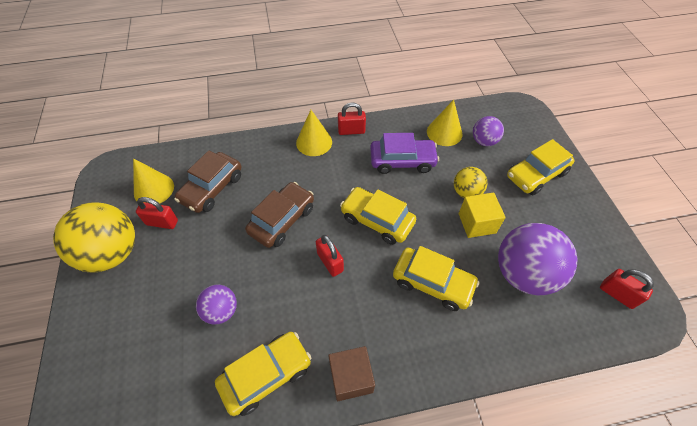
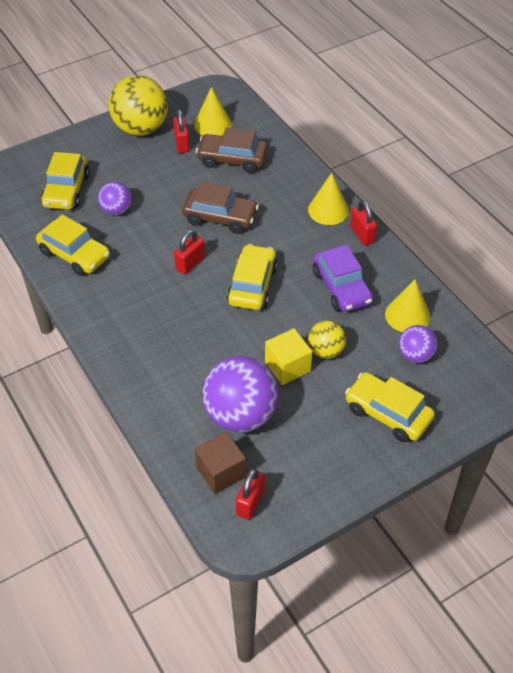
camera: 70 degrees right, 5 degrees down
(351, 378) = (89, 306): brown cube -> brown cube (221, 472)
(432, 283) = (199, 343): yellow car -> yellow car (66, 190)

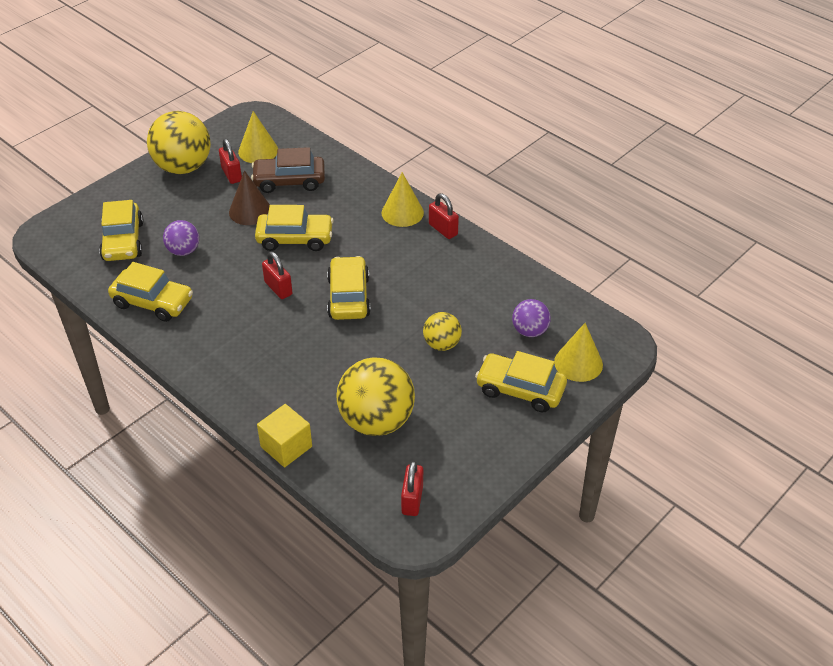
camera: 15 degrees left, 5 degrees down
(187, 182) = (250, 211): none -> brown cone
(190, 263) = (278, 288): red padlock -> red padlock turned 60 degrees counterclockwise
(220, 217) = (295, 239): brown car -> yellow car
(221, 472) = (374, 478): brown cube -> none
(241, 415) = (376, 421): purple ball -> yellow ball
(287, 366) = (408, 366): yellow cube -> yellow cube (286, 446)
(341, 287) = (438, 282): purple car -> none
(407, 315) = (511, 296): yellow cone -> yellow cone (578, 363)

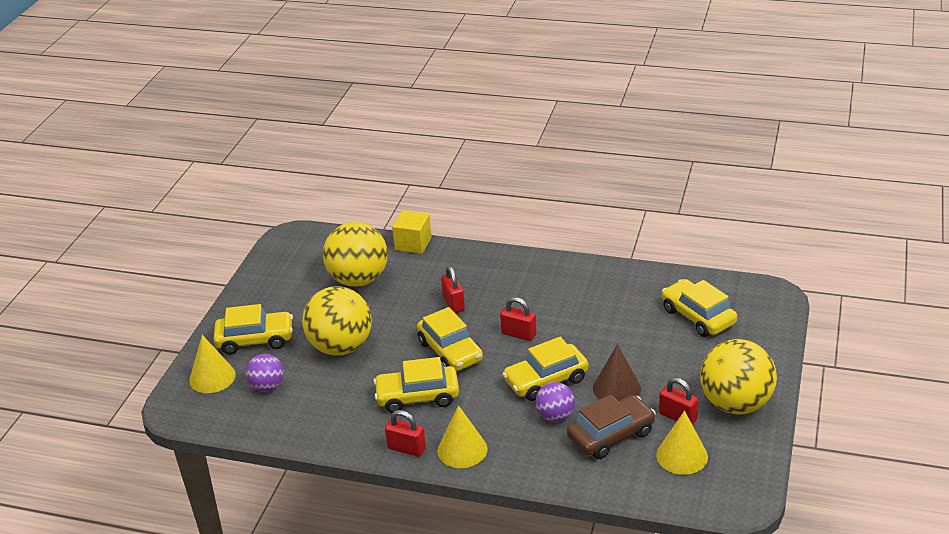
camera: 155 degrees right, 10 degrees down
(153, 302) = (611, 285): yellow car -> yellow car (417, 396)
(183, 251) = (635, 330): purple ball -> purple ball (555, 416)
(412, 500) = (302, 249): red padlock -> red padlock (453, 303)
(442, 344) = (341, 347): yellow ball -> yellow ball, size x1.88

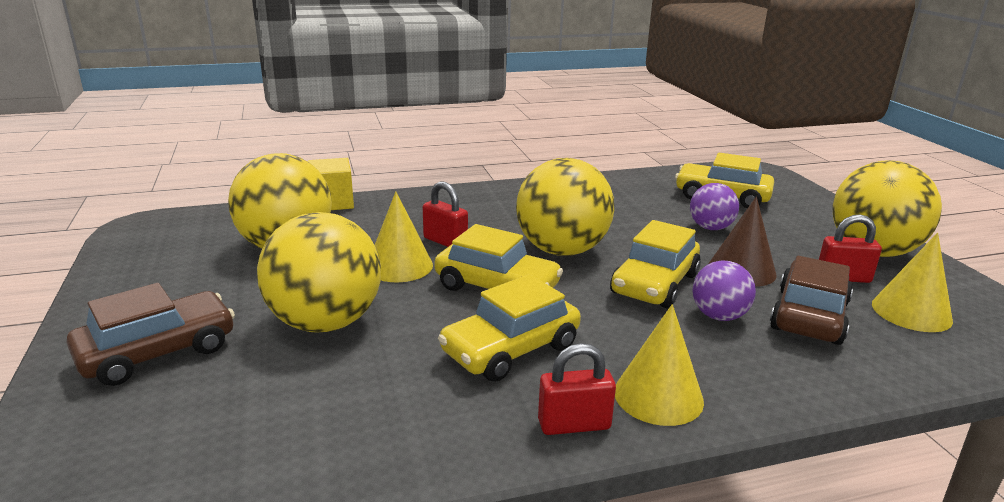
camera: 35 degrees left, 10 degrees down
(212, 377) = (96, 432): yellow cone -> yellow cone (399, 266)
(255, 340) = (158, 352): yellow car -> brown car
(267, 386) = (230, 412): purple ball -> purple ball (710, 228)
(518, 334) = (562, 250): red padlock -> yellow ball

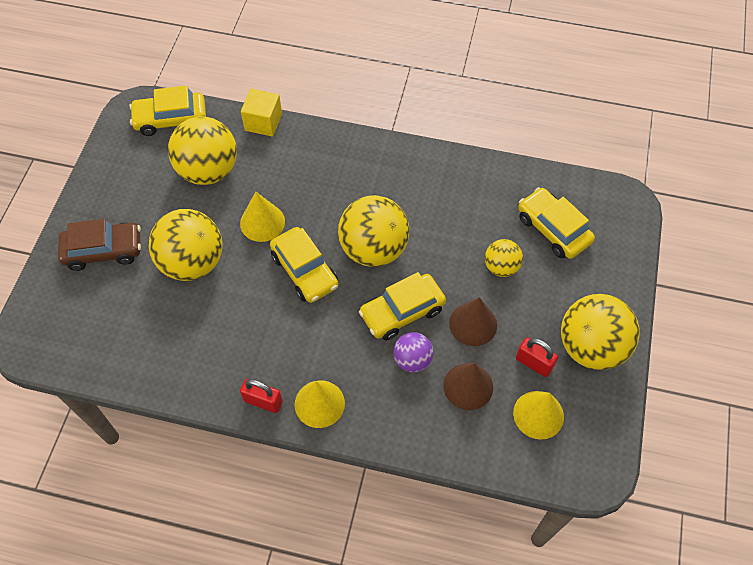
camera: 30 degrees right, 35 degrees up
(445, 241) = (307, 206): red padlock -> none
(510, 349) = (273, 331): yellow car -> yellow car (171, 119)
(710, 228) = (501, 267): purple ball -> yellow ball
(809, 316) = (468, 386): brown car -> brown cone

